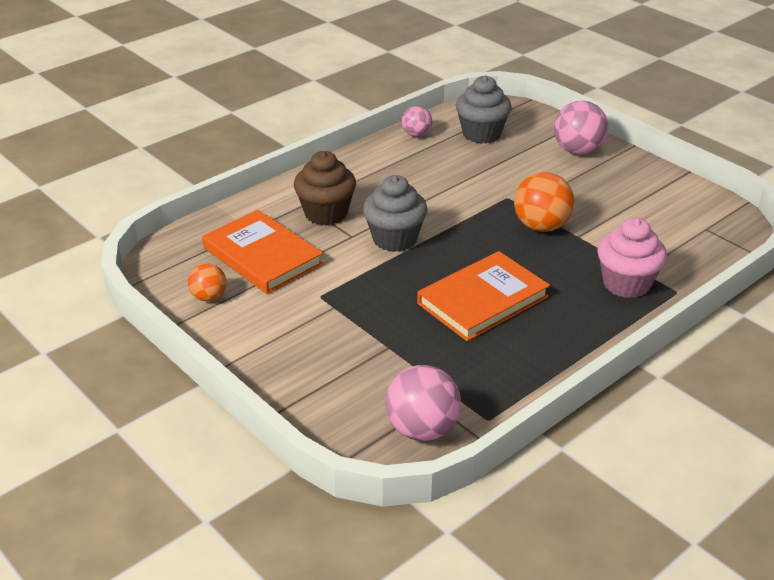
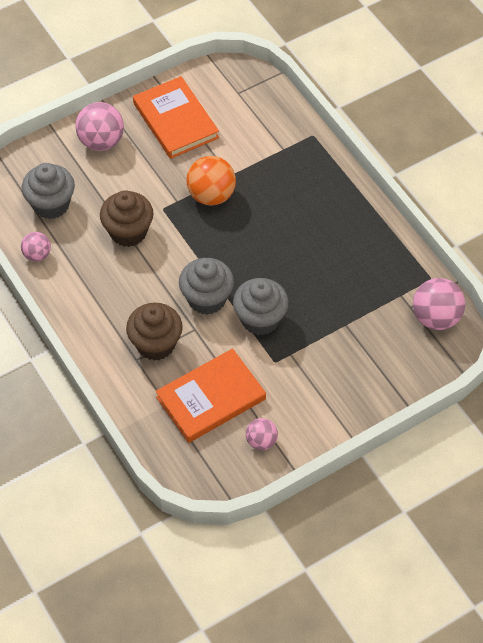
camera: 80 degrees left, 20 degrees up
(209, 297) = (261, 441): orange ball -> pink ball
(377, 279) = (260, 319): none -> grey cupcake
(466, 180) = (128, 232): none -> brown cupcake
(483, 300) = (301, 255): orange book -> orange book (175, 120)
(626, 284) = (298, 162): pink cupcake -> none

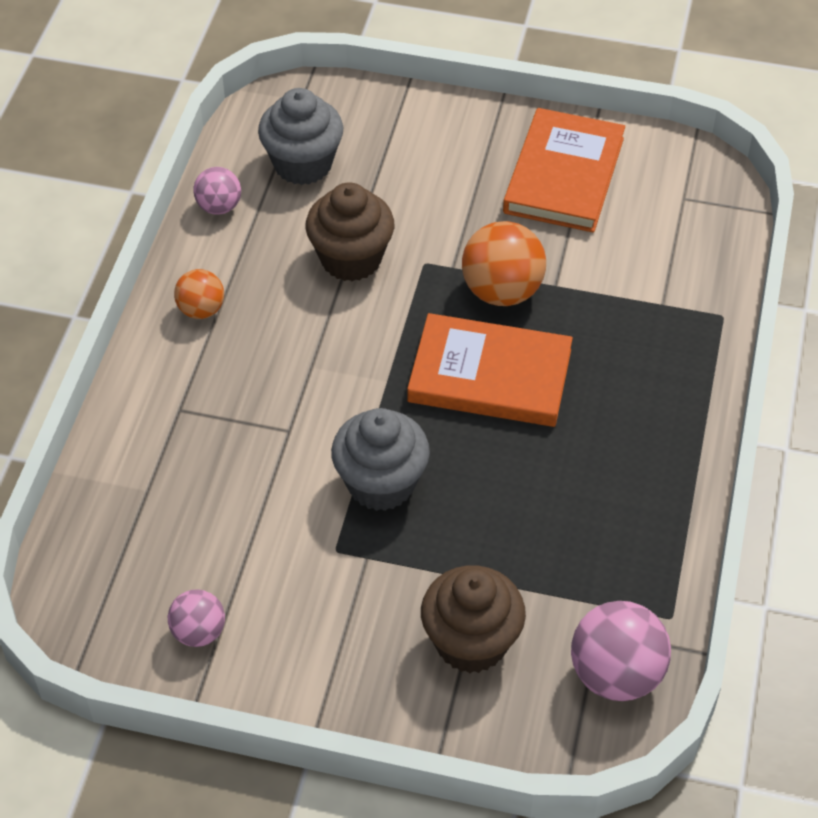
camera: 45 degrees right, 5 degrees down
(90, 308) = (201, 310): none -> orange ball
(101, 141) = (445, 137): pink ball -> none
(155, 344) = (222, 410): brown cupcake -> brown cupcake (471, 642)
(207, 299) = (346, 407): grey cupcake -> none
(211, 398) = (205, 527): orange book -> orange book (490, 376)

